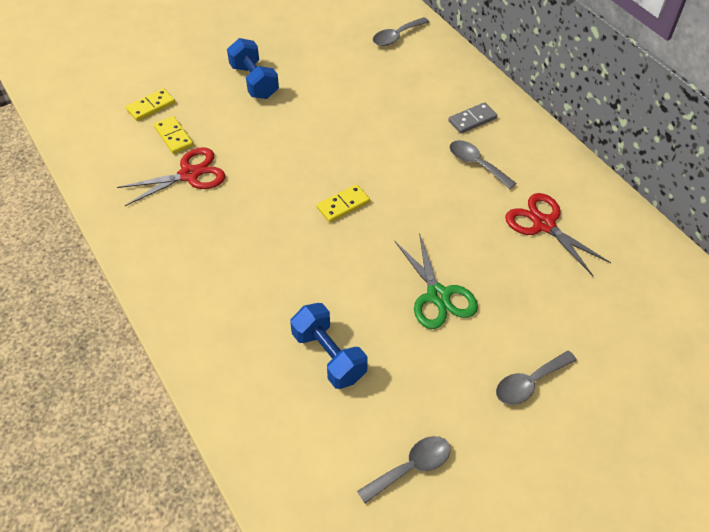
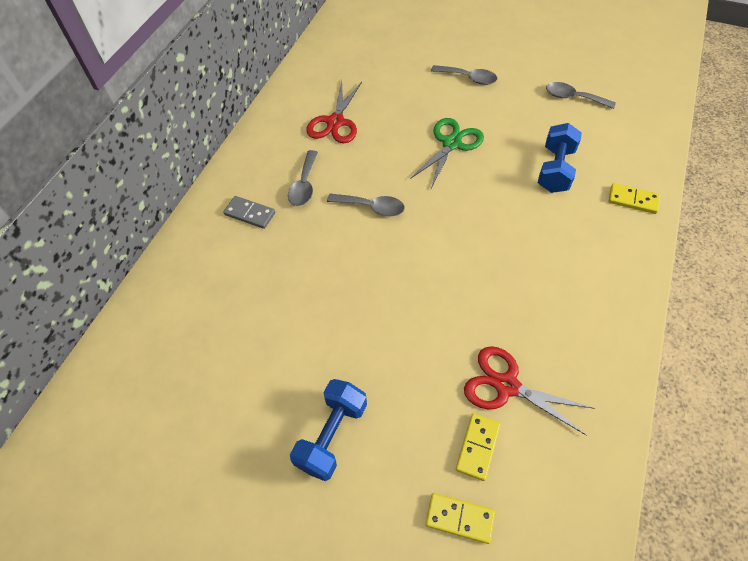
camera: 125 degrees left, 5 degrees up
(343, 205) = (426, 242): yellow domino -> yellow domino (633, 200)
(396, 36) = (155, 344): grey spoon -> grey spoon (372, 207)

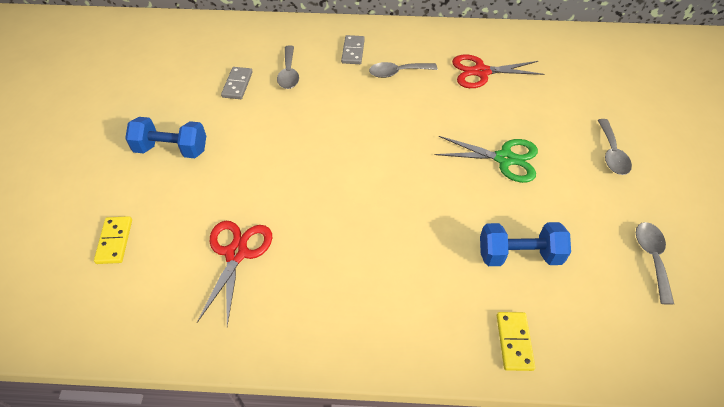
camera: 70 degrees right, 5 degrees down
(248, 342) = (237, 84): none -> grey domino
(372, 207) = (393, 120): grey spoon -> grey spoon (289, 73)
(477, 447) = (175, 242): yellow domino -> none

